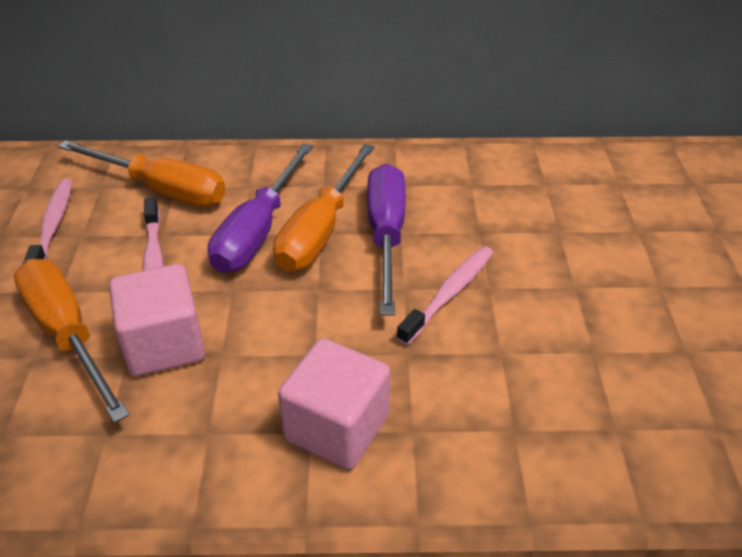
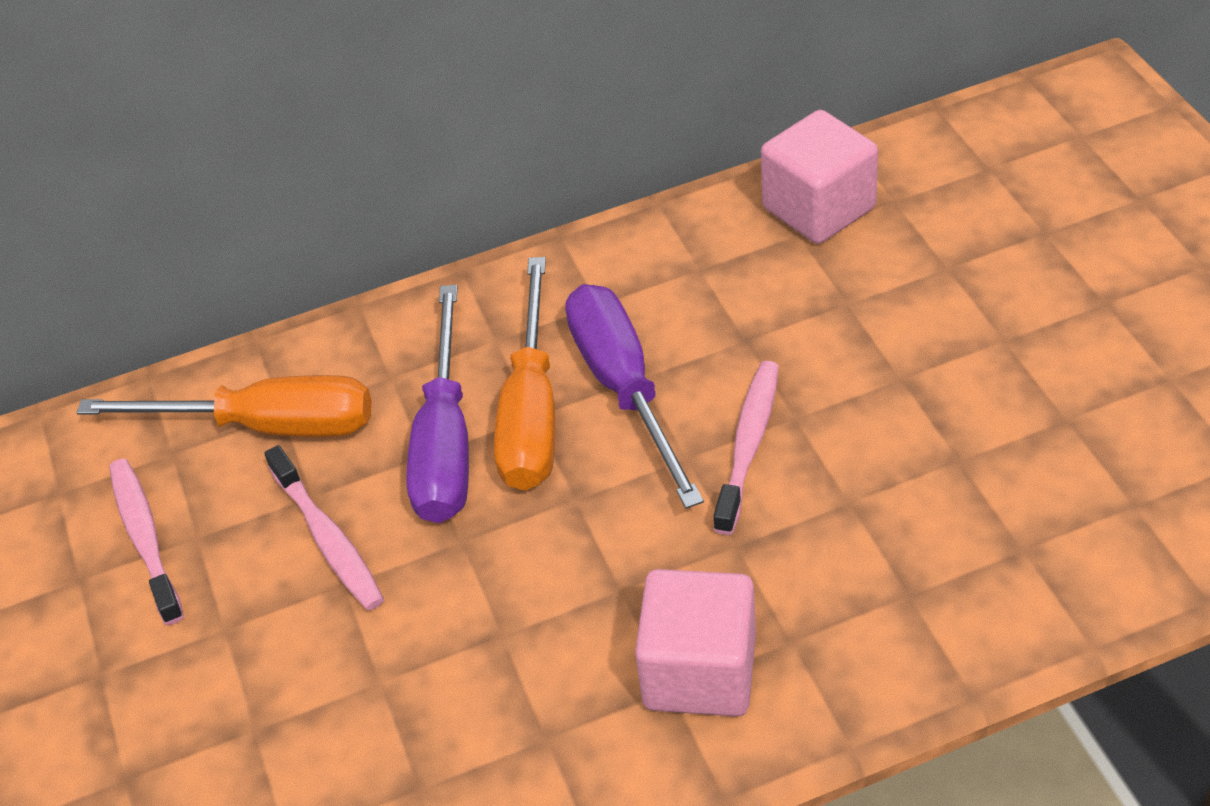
camera: 15 degrees left, 5 degrees up
(67, 334) = (279, 683): orange screwdriver -> none
(164, 344) = (419, 648): pink cube -> pink cube (819, 208)

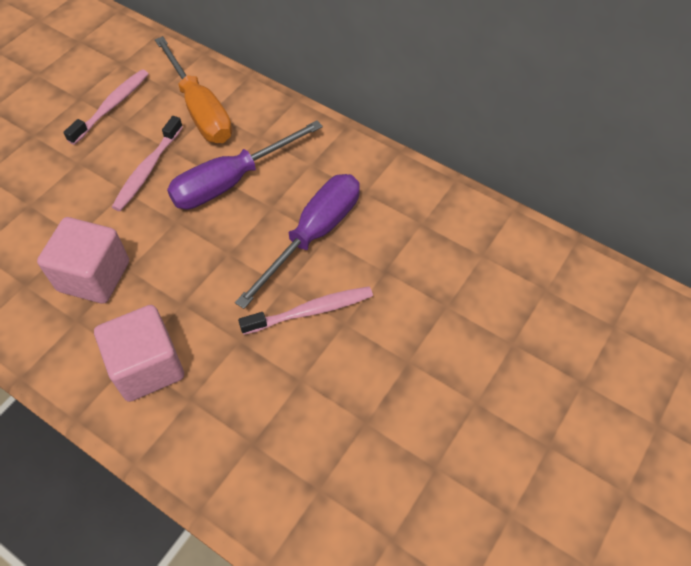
camera: 50 degrees right, 10 degrees up
(531, 412) = (272, 205): orange screwdriver -> none
(819, 208) = (509, 255): pink cube -> pink cube (94, 276)

